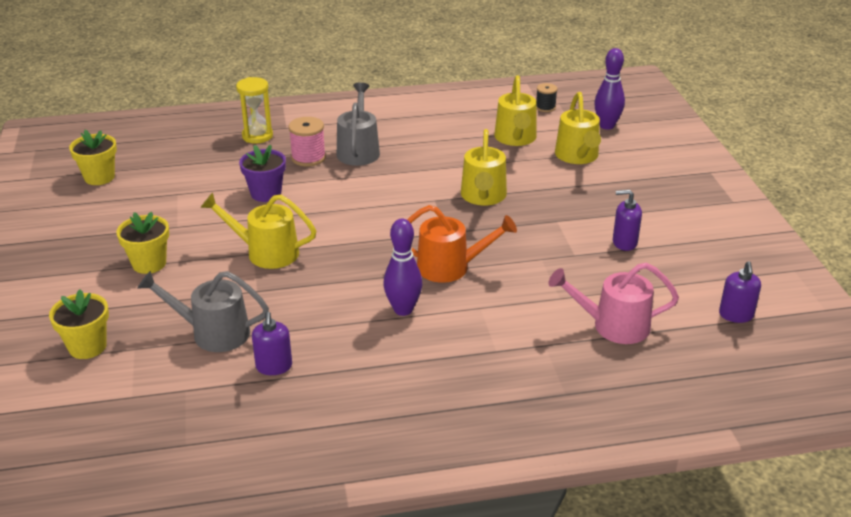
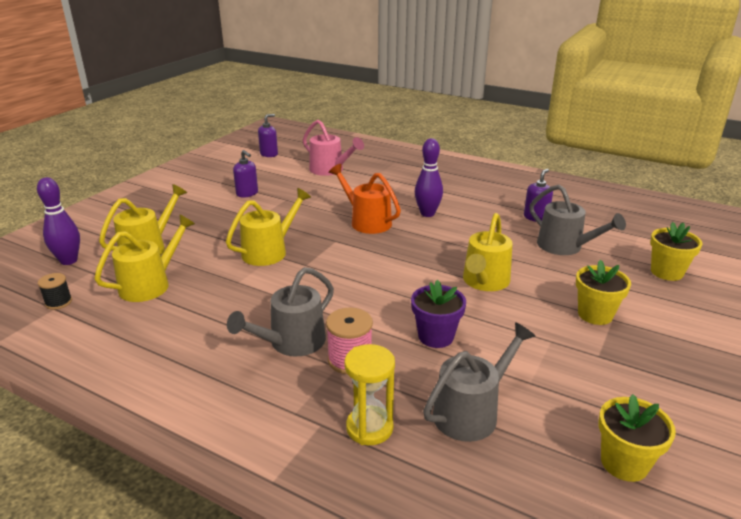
camera: 140 degrees left, 5 degrees down
(205, 164) = (471, 412): none -> grey watering can
(266, 252) = (484, 282): yellow watering can -> yellow watering can turned 60 degrees clockwise

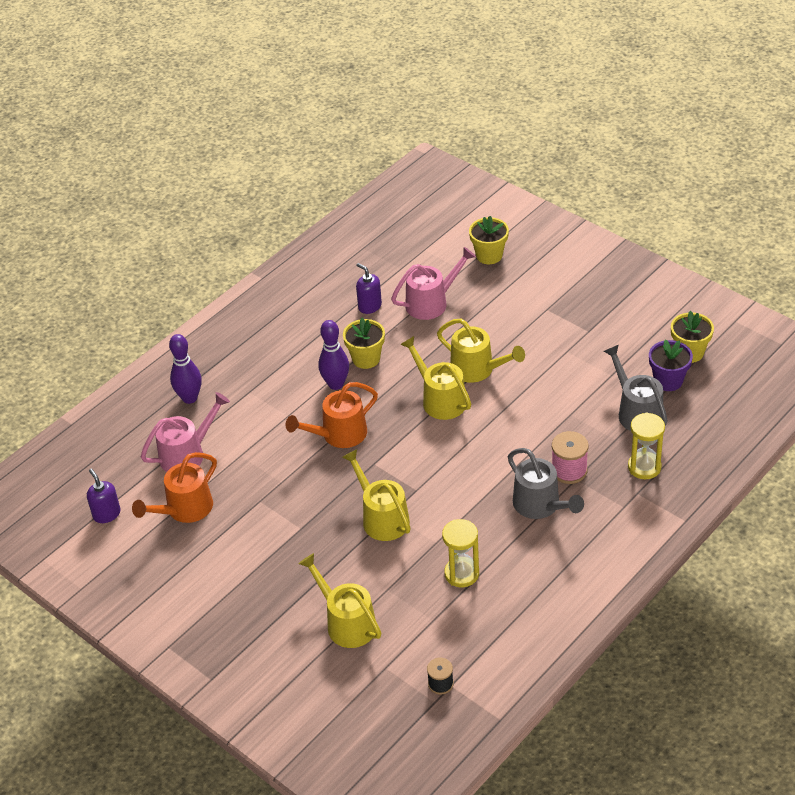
camera: 75 degrees left, 15 degrees up
(69, 261) = (356, 692): purple bowling pin -> purple bowling pin (190, 398)
(150, 284) = (424, 612): yellow watering can -> yellow watering can (440, 399)
(195, 300) = (461, 574): none -> yellow hourglass
(247, 193) = (230, 537): purple soap dispenser -> none
(275, 176) = (185, 509): none -> orange watering can
(436, 336) = (549, 415): purple flower pot -> purple flower pot (668, 381)
(565, 246) = (431, 303): grey watering can -> pink watering can
(595, 314) = (539, 317): yellow flower pot -> yellow flower pot (366, 359)

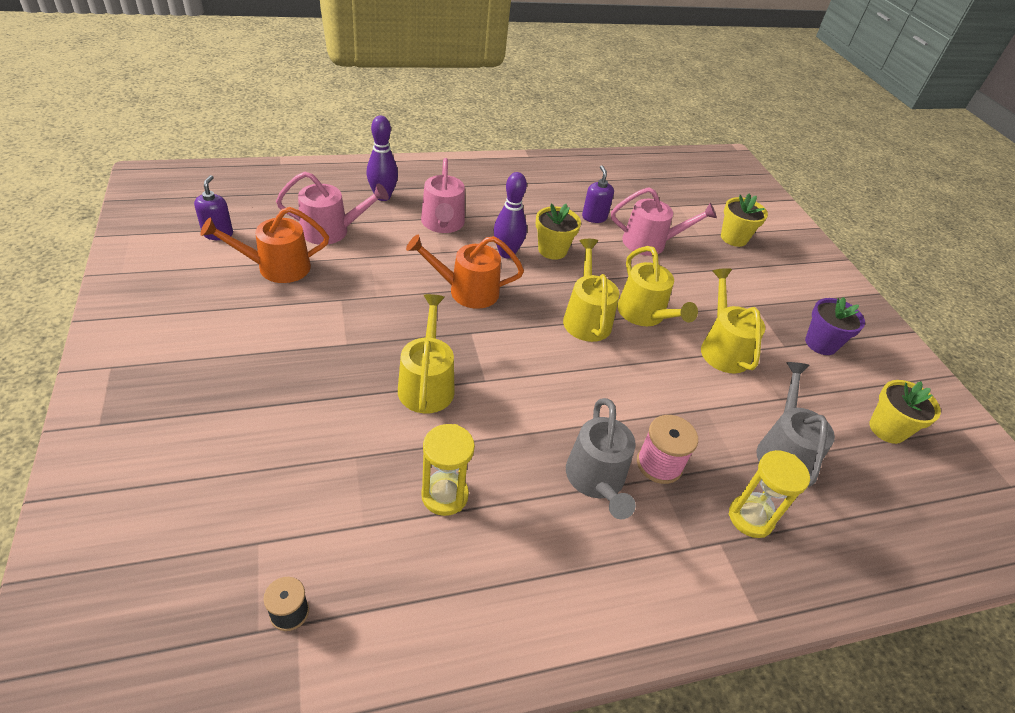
camera: 25 degrees right, 0 degrees up
(262, 391) = (443, 224): none -> pink watering can
(347, 623) = (280, 462): yellow watering can -> yellow watering can (722, 348)
(668, 381) = (843, 442): purple flower pot -> purple flower pot (821, 343)

